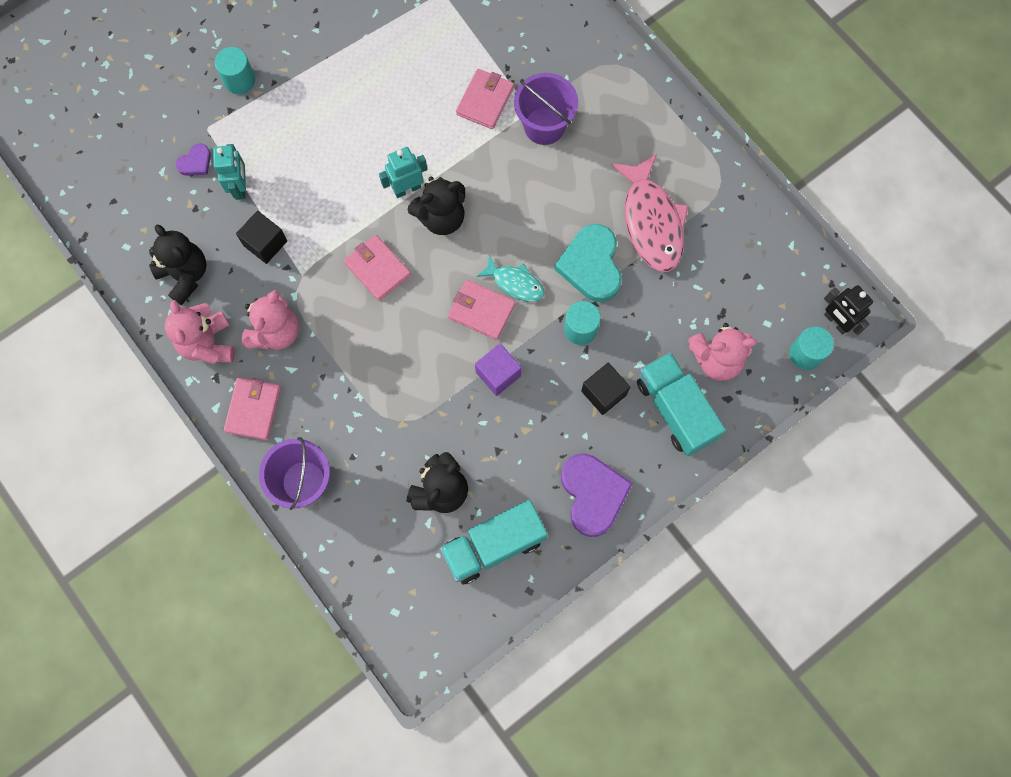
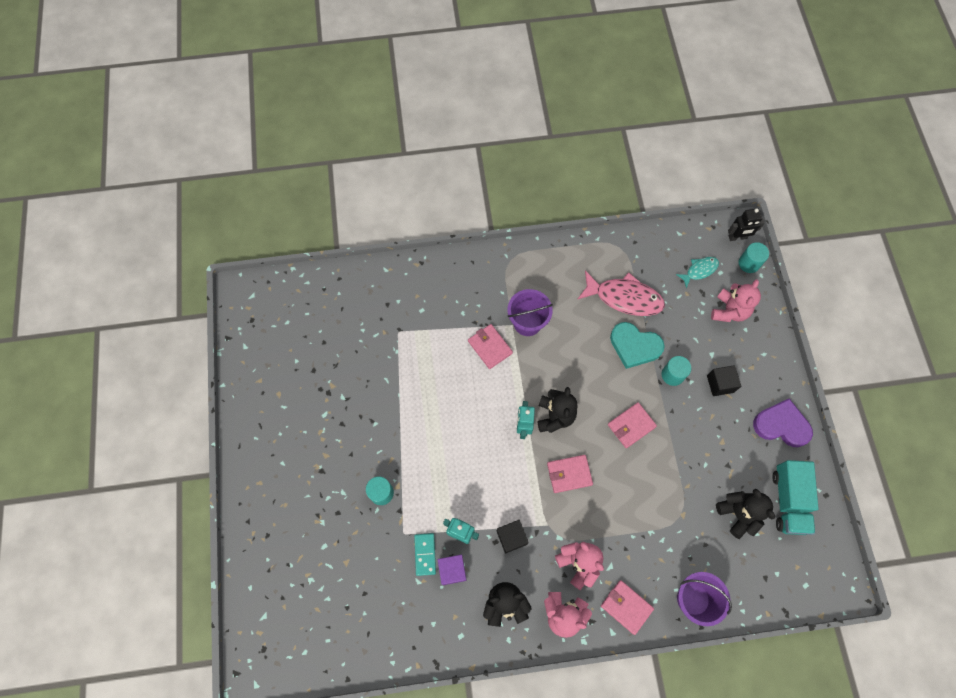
camera: 60 degrees left, 5 degrees down
(195, 162) = (425, 554): purple heart -> turquoise domino
(498, 374) = (678, 438): purple cube -> purple cube (452, 570)
(515, 283) = (623, 396): turquoise fish -> turquoise fish (699, 270)
(675, 410) = (750, 350): turquoise truck -> none

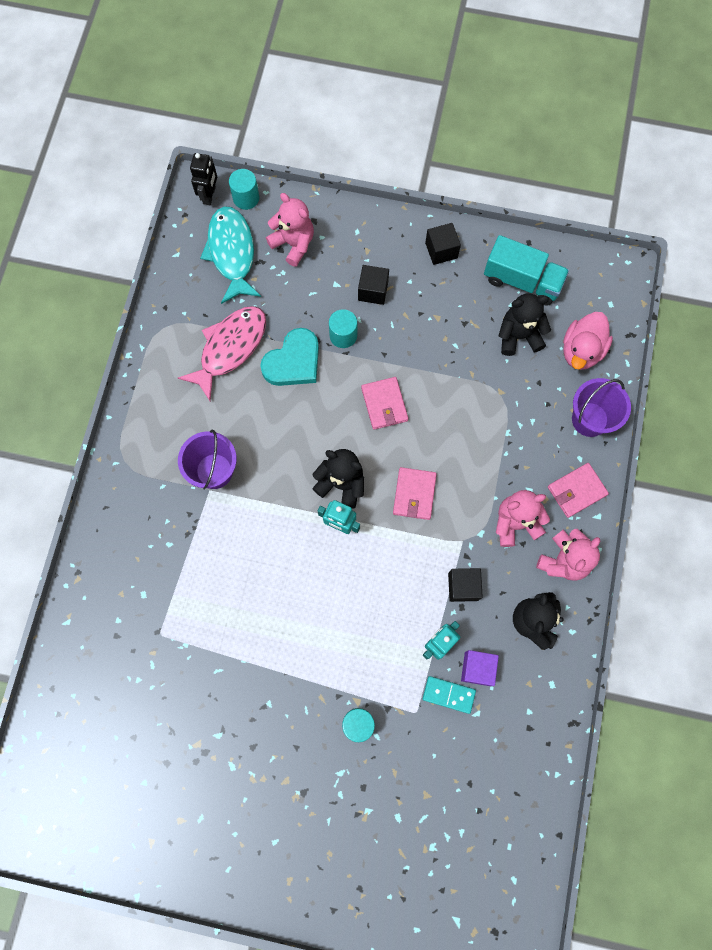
camera: 70 degrees left, 5 degrees up
(490, 347) = (227, 527): pink wallet -> none
(699, 270) = (232, 253): turquoise fish -> turquoise fish, size x1.84
(750, 572) = (581, 350): none -> pink duck
(781, 425) = (441, 250): purple heart -> black cube

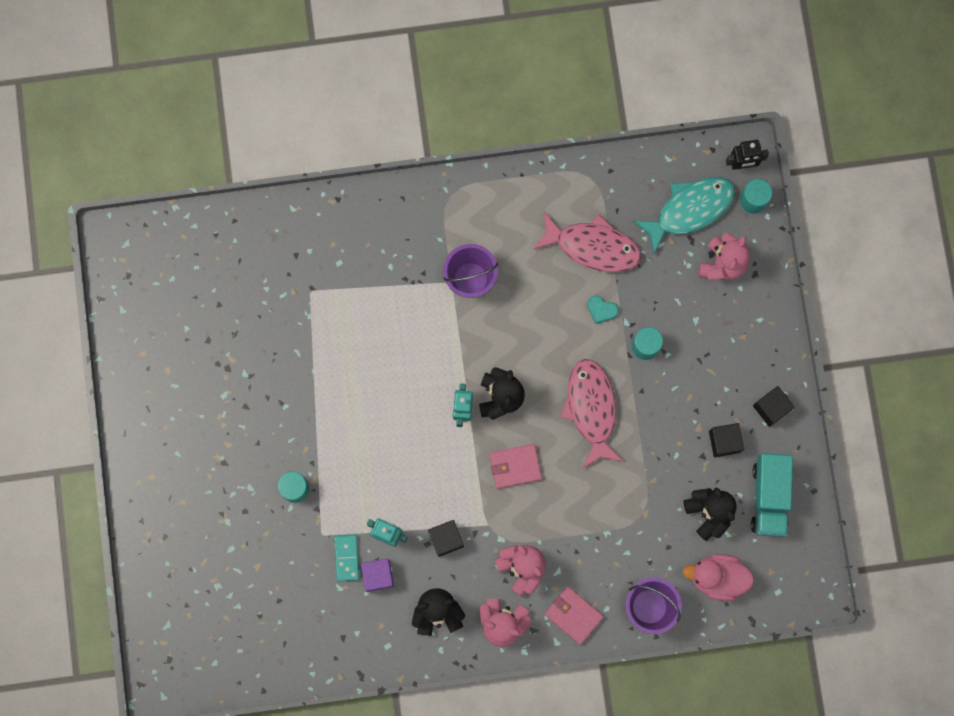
camera: 70 degrees right, 5 degrees up
(293, 362) = (601, 310): turquoise heart -> turquoise heart, size x0.49
(373, 291) = (702, 357): black cube -> black cube (724, 442)
(384, 404) = (591, 409): pink wallet -> pink fish

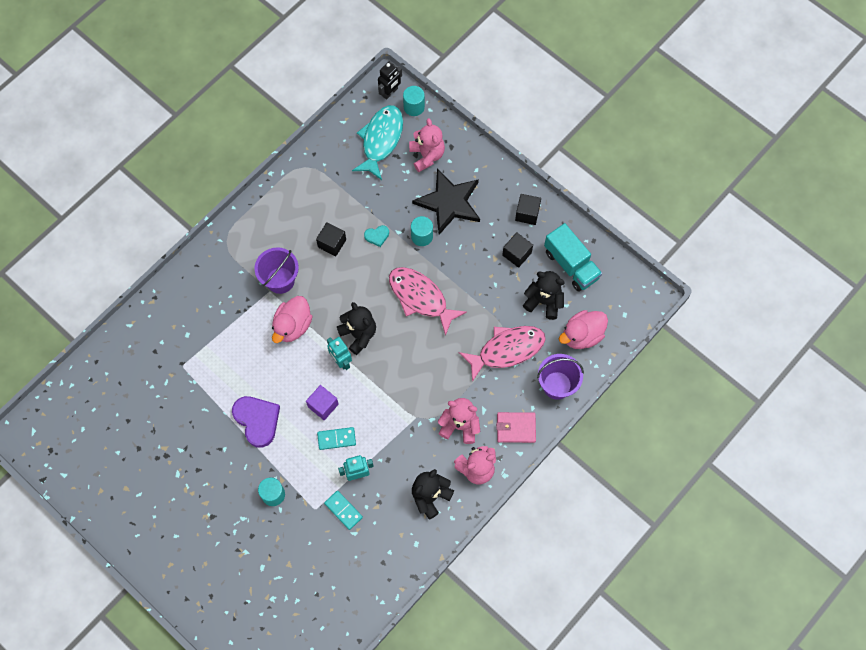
camera: 40 degrees left, 10 degrees down
(337, 404) = (257, 420): none -> purple heart
(378, 575) = (373, 505): purple cube -> purple cube (323, 405)
(396, 483) = (336, 439): none -> turquoise domino
(445, 336) = (293, 326): none -> pink duck
(446, 539) = (397, 447): black cube -> black cube (332, 243)
(515, 466) = (403, 368): pink wallet -> none
(592, 247) = (340, 204): pink fish -> pink fish (507, 350)
(702, 332) = (449, 202): none -> black star

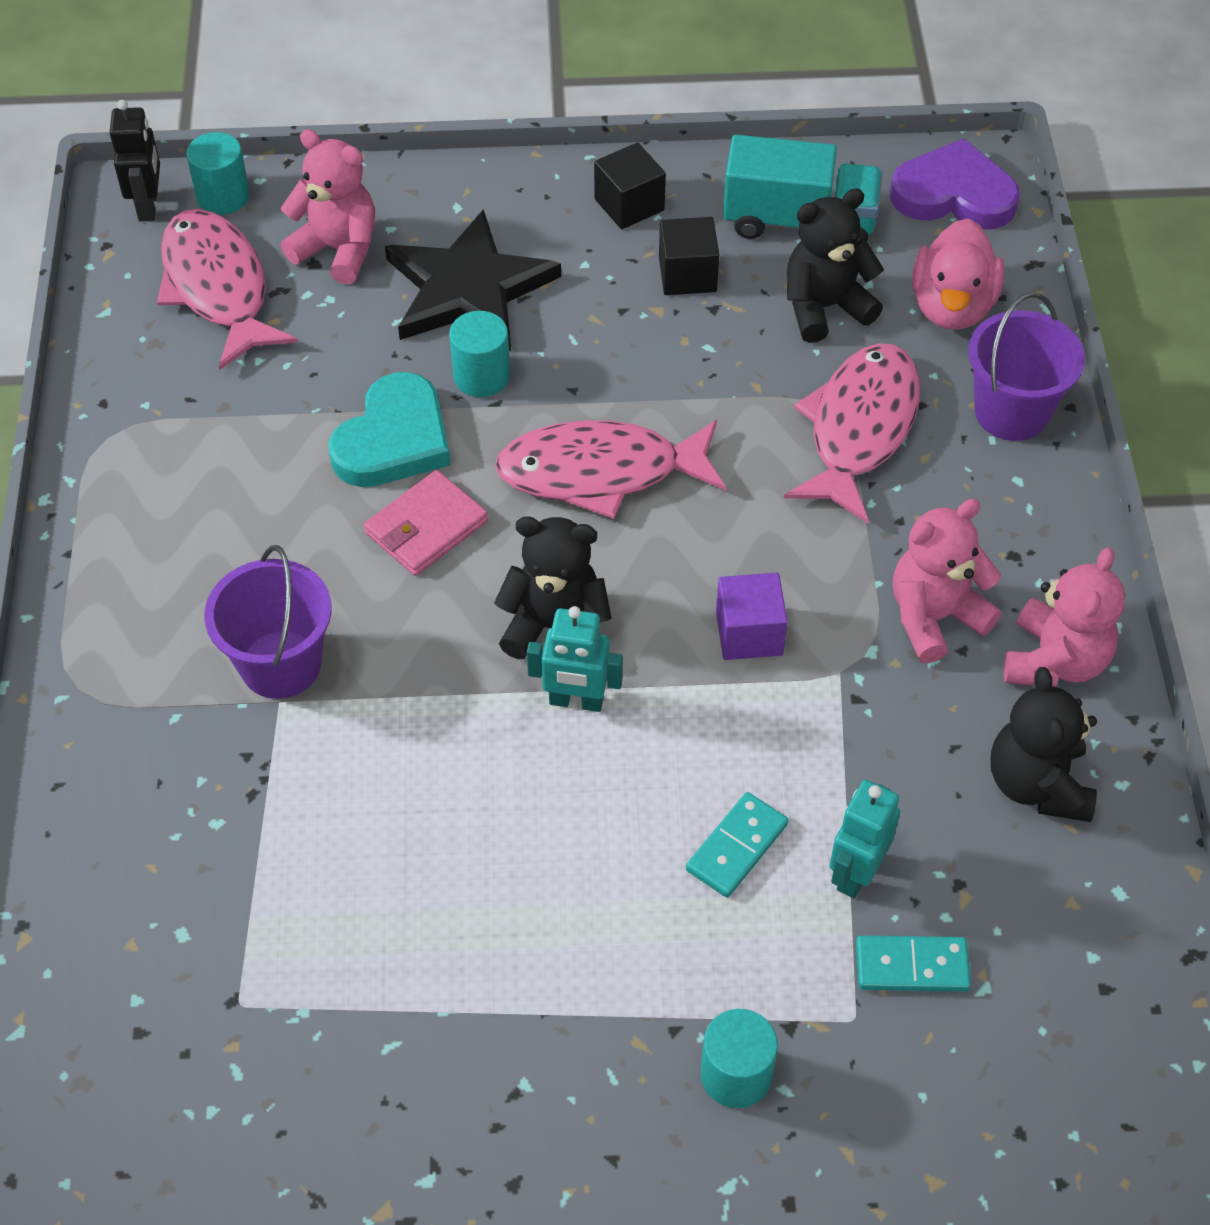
camera: 45 degrees left, 15 degrees down
(257, 420) = (533, 962): purple heart -> purple heart (954, 194)
(293, 326) = (403, 723): pink duck -> none
(323, 405) = (636, 811): purple cube -> purple cube (749, 633)
(332, 243) = (316, 519): black cube -> none
(377, 236) = (394, 439): turquoise heart -> turquoise heart, size x2.03
(381, 140) = (218, 287): turquoise fish -> pink fish
(516, 428) = (1033, 535): pink wallet -> pink wallet (426, 527)

